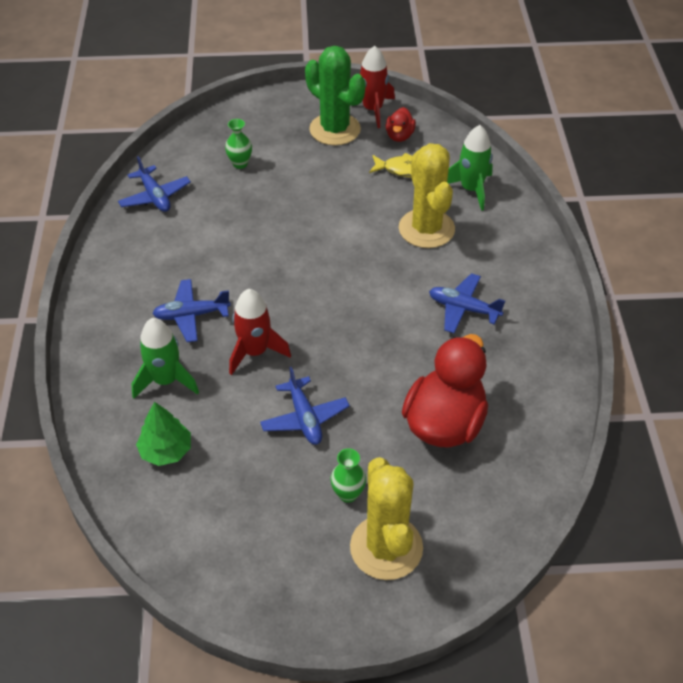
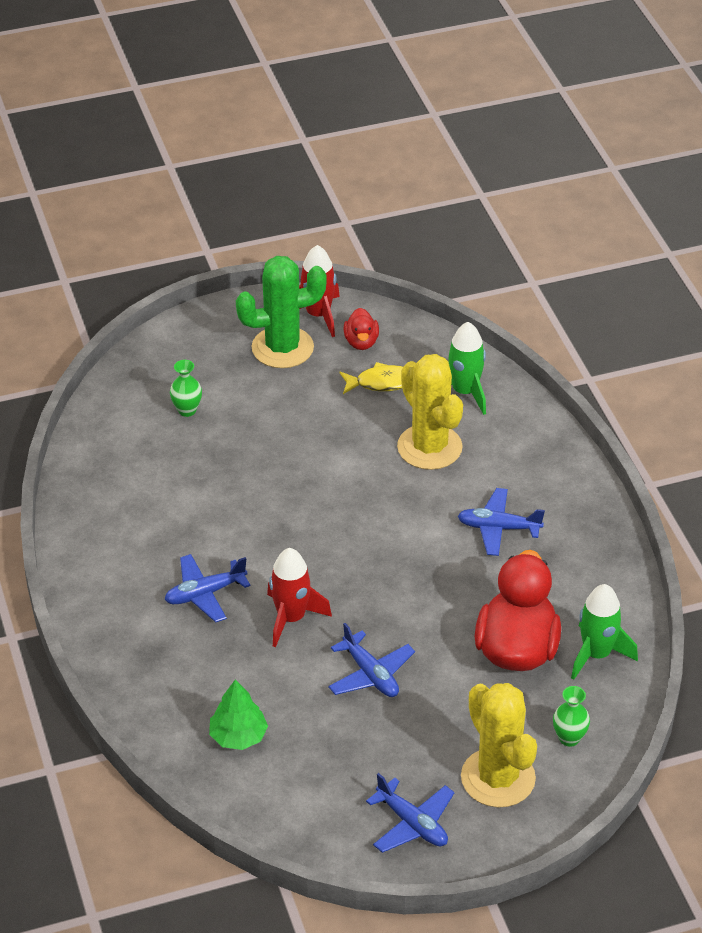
camera: 15 degrees left, 5 degrees down
(155, 196) = (103, 468): blue plane -> blue plane (412, 824)
(166, 380) = (207, 667): green rocket -> green rocket (596, 654)
(335, 129) = (282, 348): green cactus -> green cactus turned 45 degrees counterclockwise
(348, 494) = (442, 737): green vase -> green vase (569, 738)

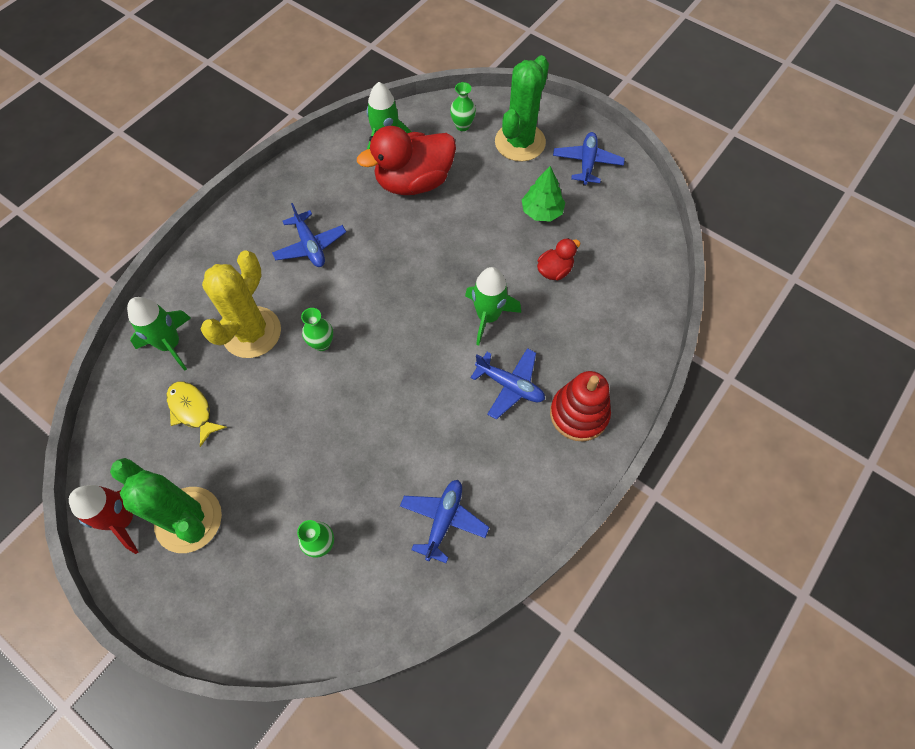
camera: 125 degrees left, 20 degrees up
(130, 626) = (579, 414): none -> red stacking toy
(238, 736) = (608, 284): green tree -> green tree (542, 211)
(291, 618) = (488, 317): red rocket -> green rocket
(361, 342) = (145, 458): red duck -> red duck (554, 270)
(370, 674) = (497, 244): blue plane -> blue plane (443, 520)
(373, 488) = (322, 343): none -> green vase
(498, 778) = (520, 142): yellow cactus -> green cactus

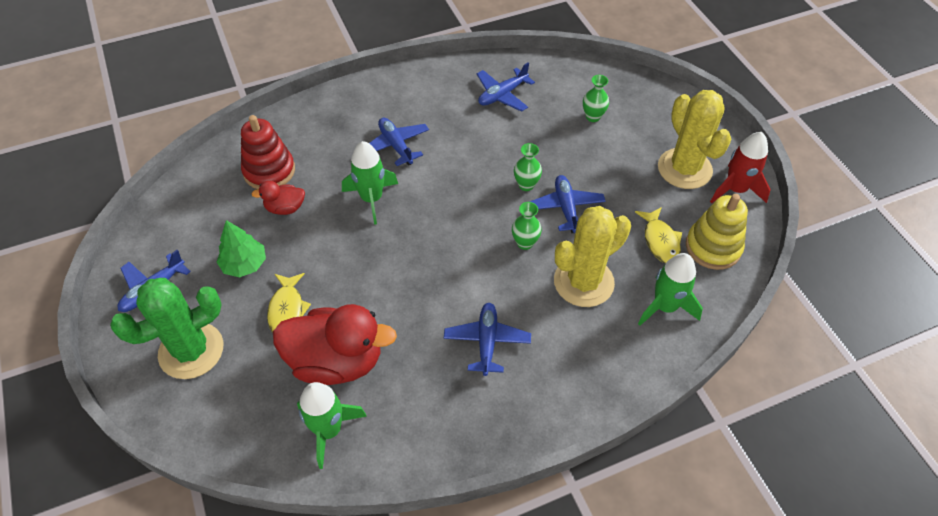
camera: 150 degrees left, 10 degrees down
(137, 430) = (713, 247): none -> yellow stacking toy
(188, 519) = (684, 169): green cactus -> yellow cactus
(300, 401) = (566, 208): none -> blue plane
(462, 126) = (229, 407): green vase -> green vase (526, 185)
(478, 197) = (287, 310): none -> yellow fish
(579, 414) = (363, 109): red stacking toy -> red stacking toy (269, 171)

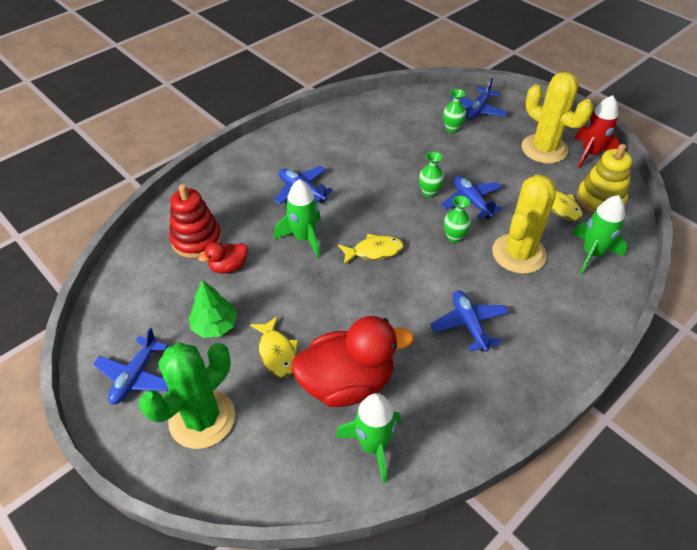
camera: 20 degrees left, 5 degrees down
(434, 234) = (374, 251): none -> yellow fish
(502, 95) = (370, 130): blue plane -> blue plane (478, 109)

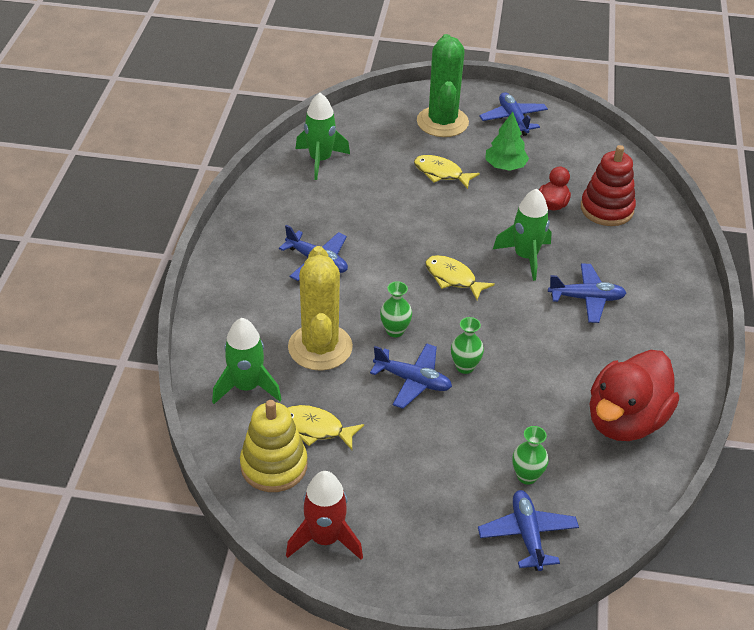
camera: 140 degrees right, 5 degrees down
(347, 383) = (372, 181): red duck -> red duck (625, 420)
(374, 251) = (453, 278): yellow fish -> yellow fish turned 90 degrees clockwise
(544, 149) = (389, 512): yellow cactus -> none

